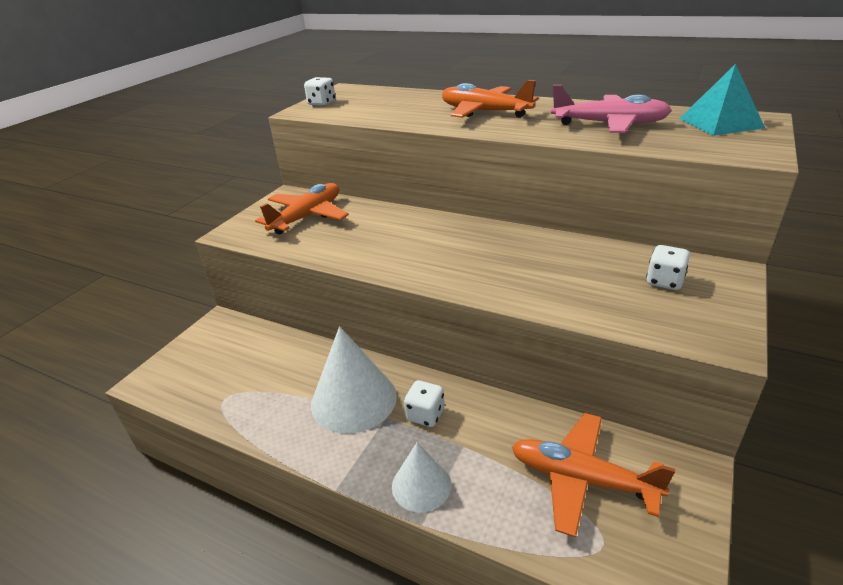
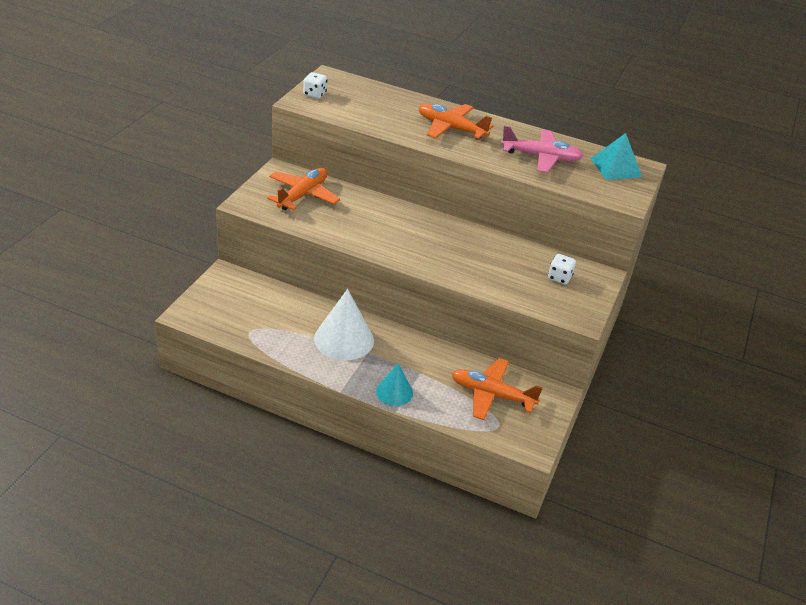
camera: 10 degrees left, 5 degrees up
(421, 485) = (394, 392): white cone -> turquoise cone
(425, 415) = (394, 352): white dice -> none

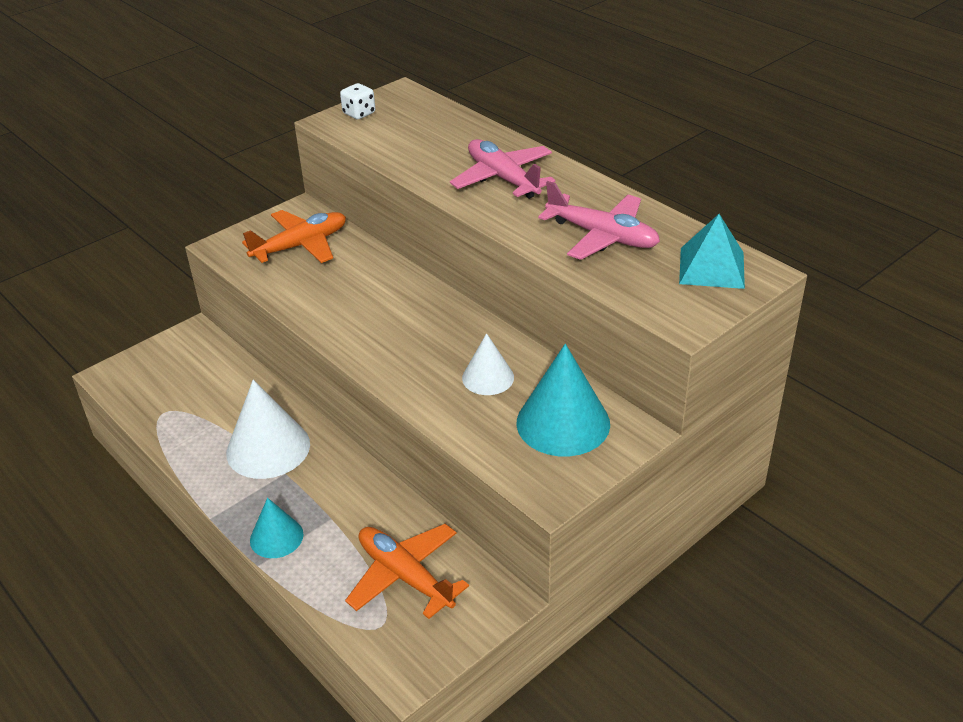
camera: 30 degrees right, 0 degrees up
(451, 128) = (503, 178): orange plane -> pink plane
(495, 259) = (488, 377): none -> white cone
(559, 277) = (563, 423): white dice -> turquoise cone

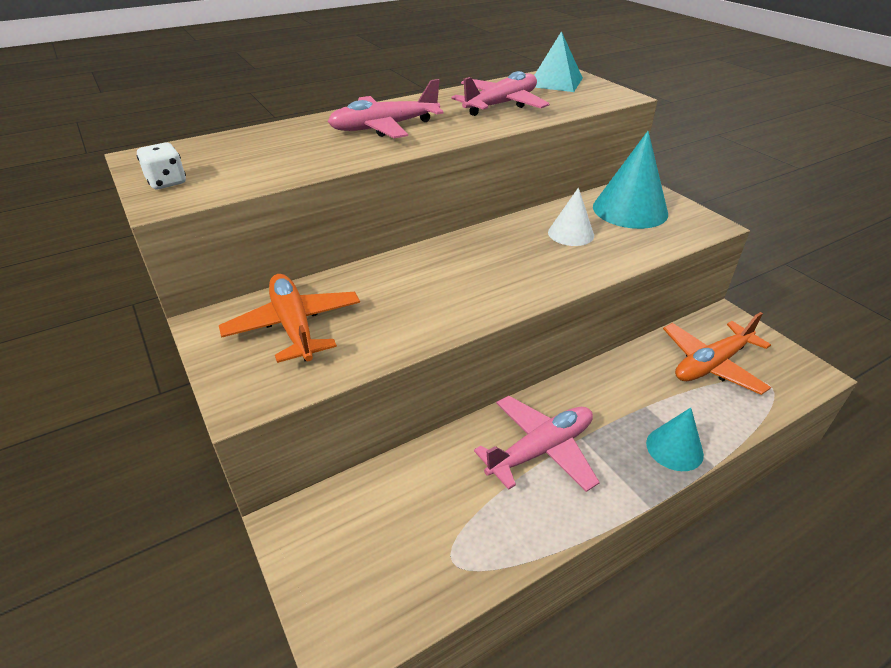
camera: 80 degrees left, 0 degrees up
(268, 448) = (540, 450): white cone -> pink plane

